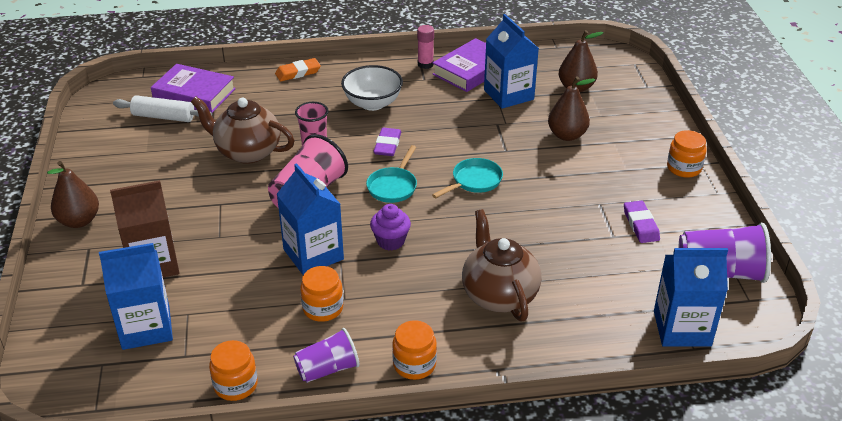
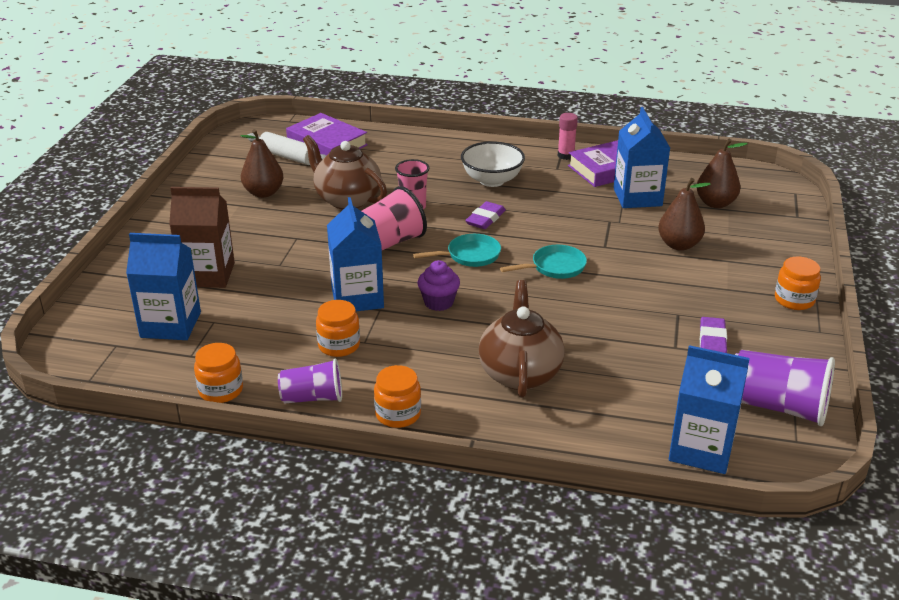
camera: 20 degrees right, 5 degrees down
(79, 221) = (165, 227): brown pear -> brown pear (263, 193)
(298, 72) = (434, 142): orange eraser -> none
(393, 186) = (469, 255): turquoise pan -> turquoise pan turned 150 degrees counterclockwise

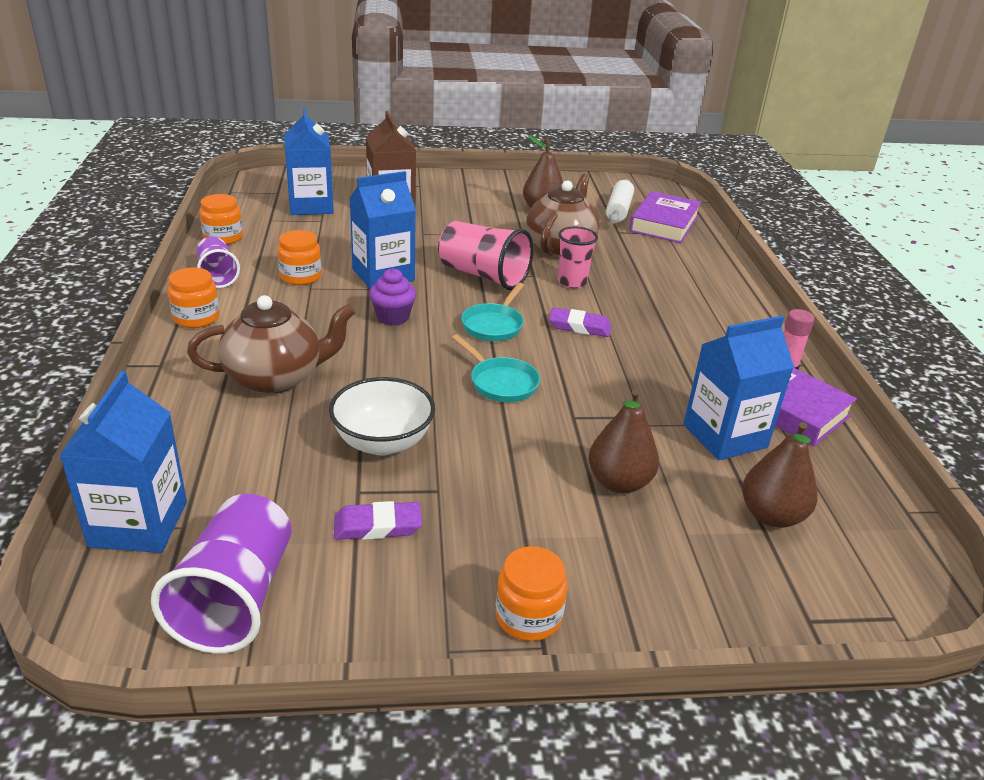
camera: 70 degrees right, 0 degrees up
(469, 255) = (494, 325): turquoise pan -> turquoise pan turned 60 degrees clockwise
(492, 180) = (671, 322): white bowl -> white bowl (383, 442)

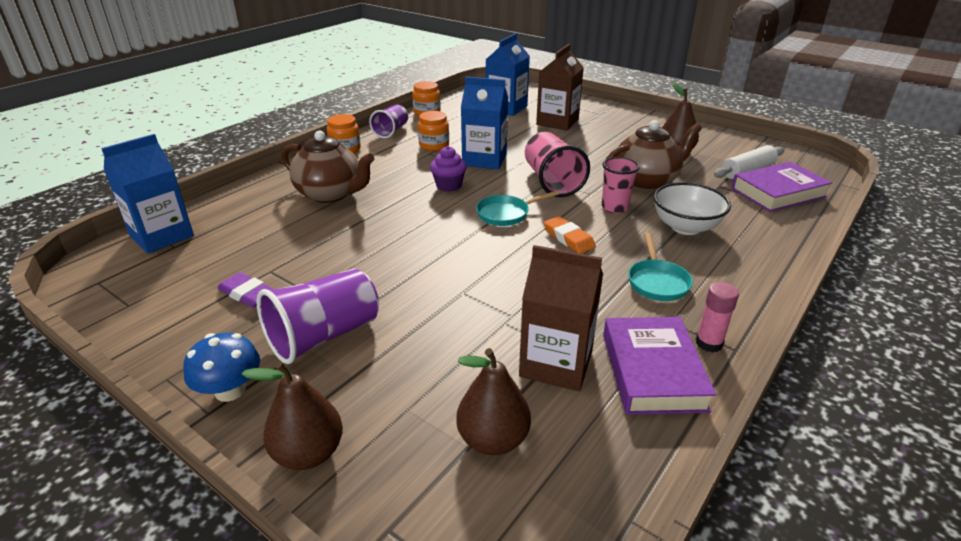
camera: 45 degrees right, 0 degrees up
(236, 598) = (136, 291): purple cup -> purple cup (324, 336)
(383, 442) = (325, 251): white bowl -> white bowl (685, 227)
(500, 382) = (450, 250): turquoise pan -> turquoise pan (657, 282)
(528, 616) = (230, 390): orange jar -> blue mushroom
(579, 326) = (568, 238): purple eraser -> orange eraser
(619, 482) = (419, 349): brown pear -> brown pear (308, 453)
(725, 436) = (556, 363): blue carton -> brown carton

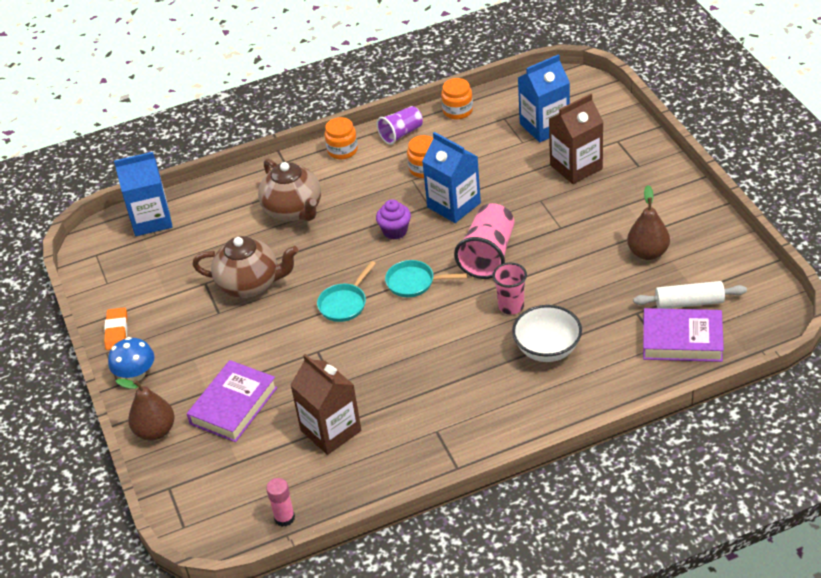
camera: 35 degrees right, 10 degrees up
(247, 294) = (180, 300): purple eraser -> none
(324, 336) = (207, 354): purple cup -> none
(493, 439) = (253, 463): brown pear -> none
(568, 238) = (439, 327): orange eraser -> orange eraser (116, 331)
(646, 181) = (573, 284): brown teapot -> brown teapot (250, 284)
(652, 371) = (385, 460): purple book -> purple book (233, 406)
(657, 282) = (464, 394): turquoise pan -> turquoise pan (344, 303)
(709, 343) = (444, 456): pink glue stick -> pink glue stick (284, 518)

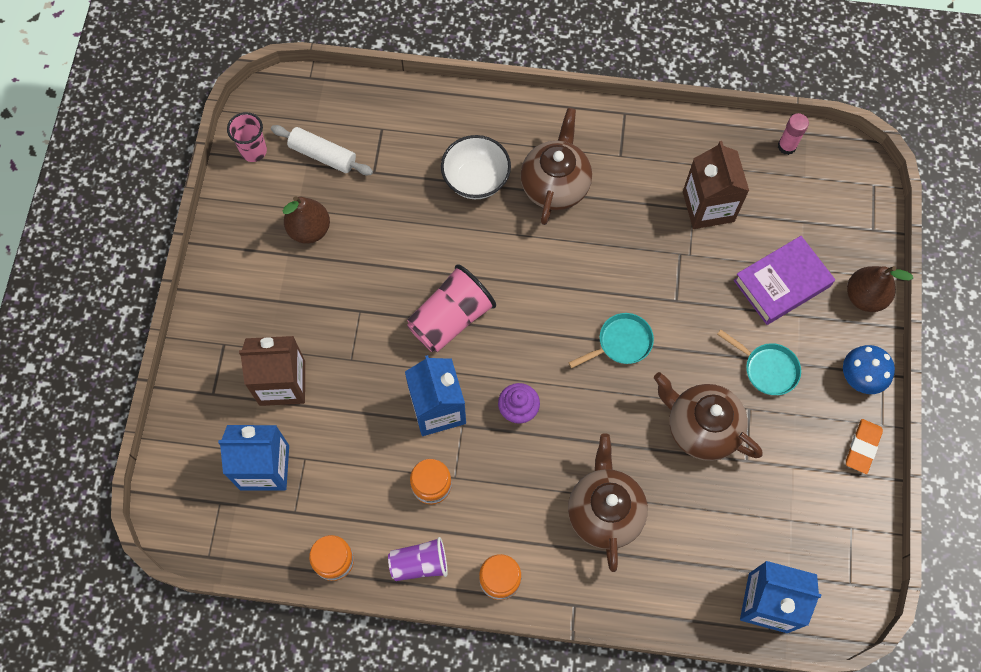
camera: 155 degrees left, 25 degrees up
(414, 282) = (541, 328): turquoise pan -> turquoise pan (767, 369)
(477, 379) = (555, 185): none -> brown teapot
(511, 306) = (473, 244): pink cup -> pink cup (254, 151)
(682, 340) = (361, 123): purple book -> none

